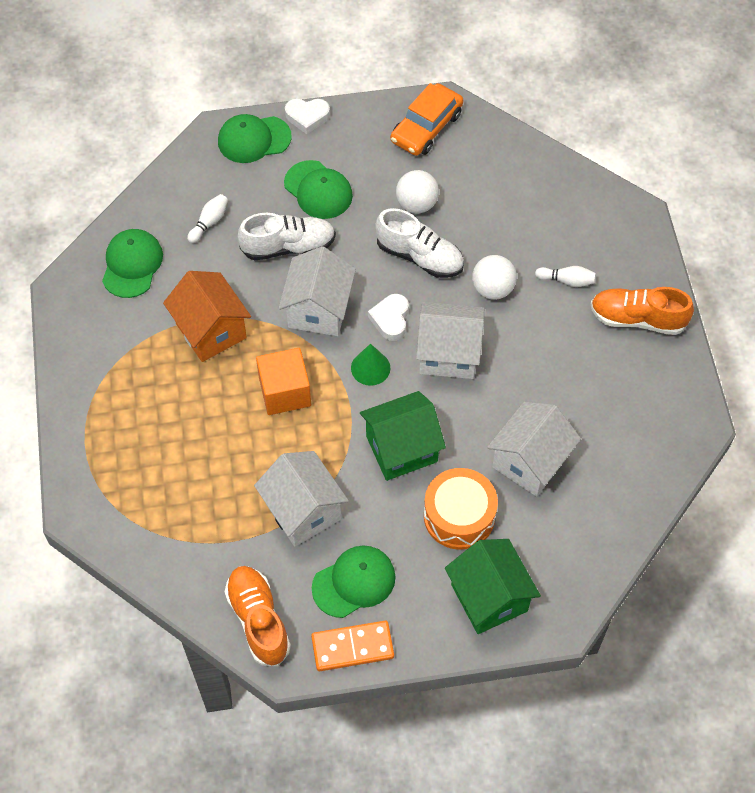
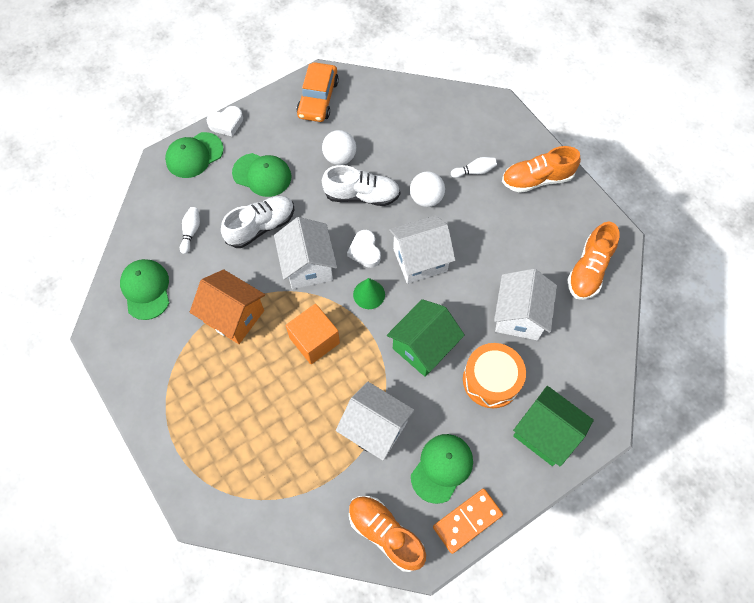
camera: 25 degrees left, 5 degrees up
(642, 445) = (588, 269): none -> orange shoe

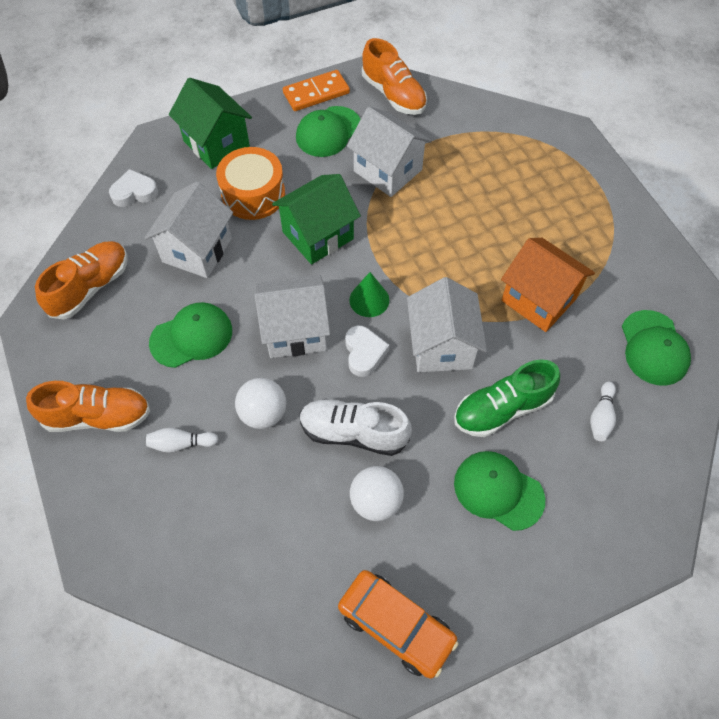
camera: 170 degrees left, 5 degrees down
(194, 155) = (606, 544): green cap -> green cap (192, 336)
(226, 123) = (556, 600): white heart -> white heart (134, 192)
(261, 226) = (502, 409): white shoe -> green shoe
(314, 340) = (442, 259): orange cube -> none
(318, 98) = (396, 625): orange car -> orange car turned 105 degrees clockwise

